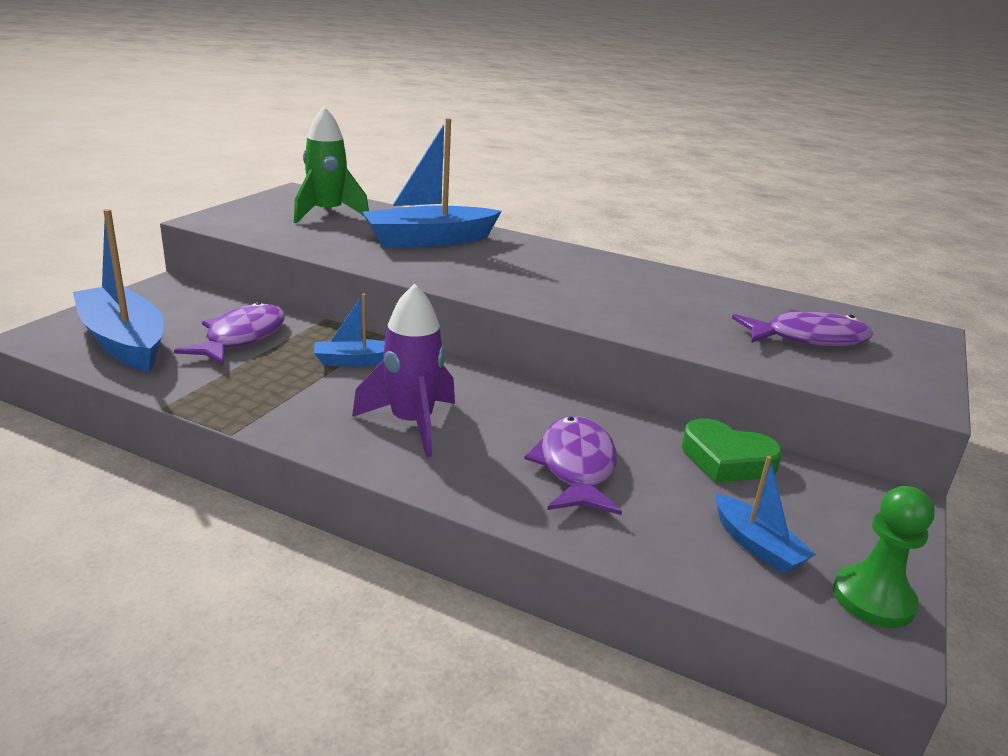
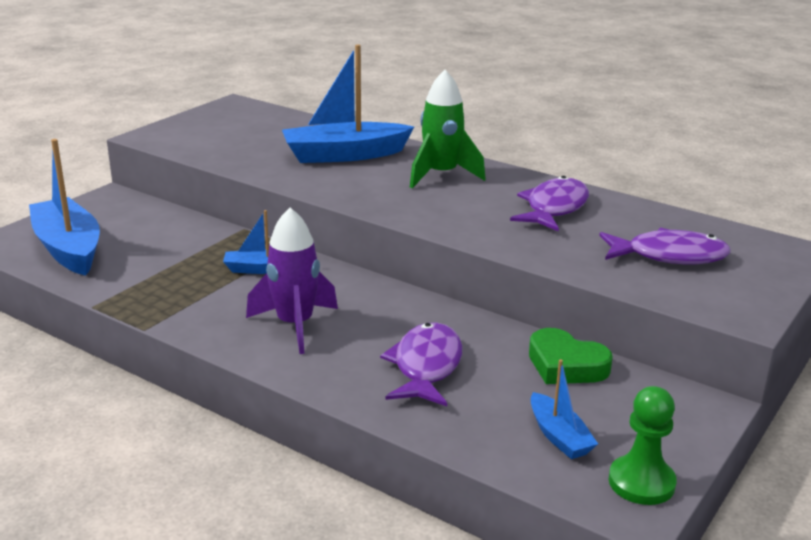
camera: 10 degrees right, 0 degrees up
(241, 338) = (167, 246): purple fish -> purple fish (554, 208)
(327, 214) = (257, 128): green rocket -> green rocket (441, 175)

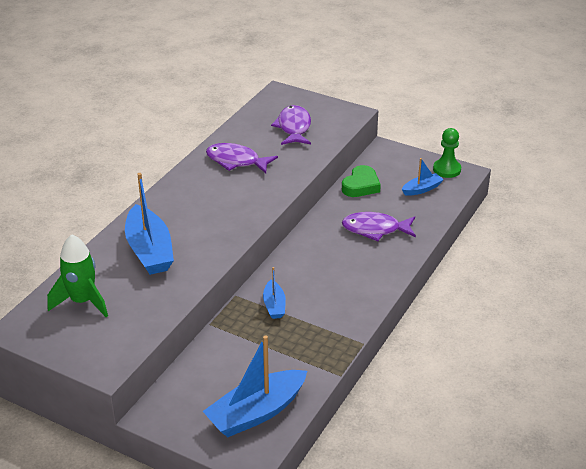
camera: 95 degrees left, 10 degrees up
(295, 325) = (344, 280): purple rocket -> none
(441, 175) = (187, 204): green rocket -> green rocket (82, 302)

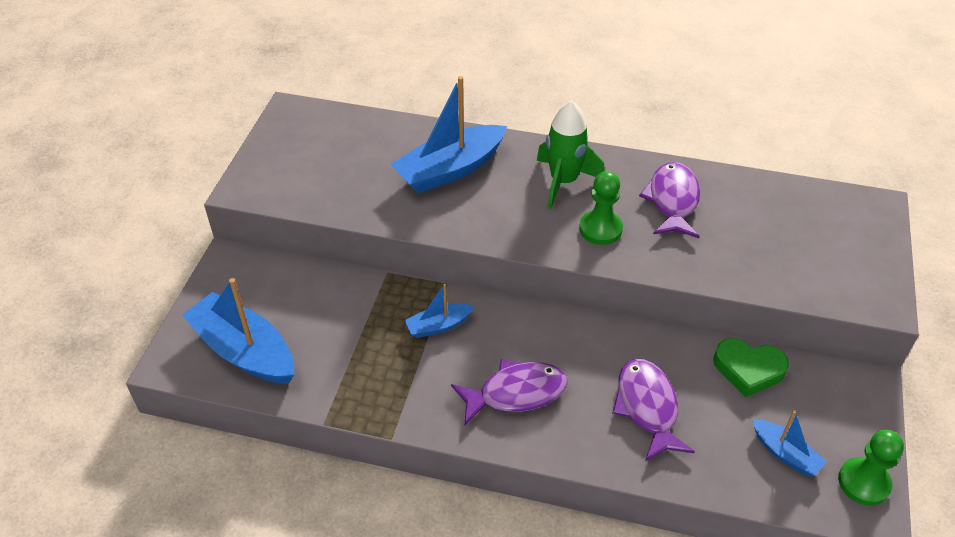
camera: 75 degrees right, 10 degrees up
(82, 302) = (344, 143): green rocket -> green rocket (563, 182)
(247, 195) = (600, 229): none -> green pawn
(294, 127) = (793, 242): purple fish -> purple fish (516, 393)

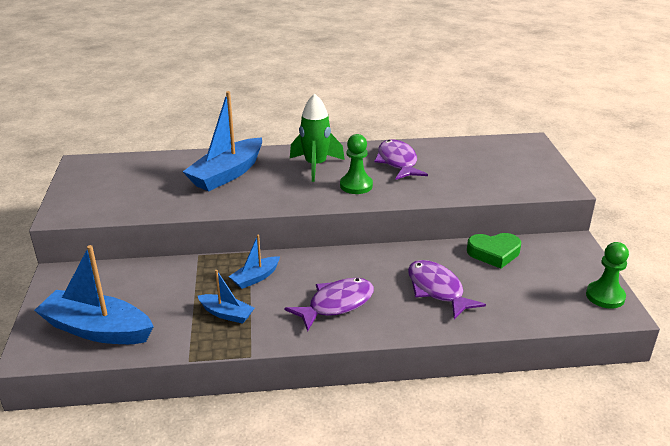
camera: 20 degrees left, 15 degrees down
(785, 453) = (545, 293): blue boat -> blue boat (226, 314)

